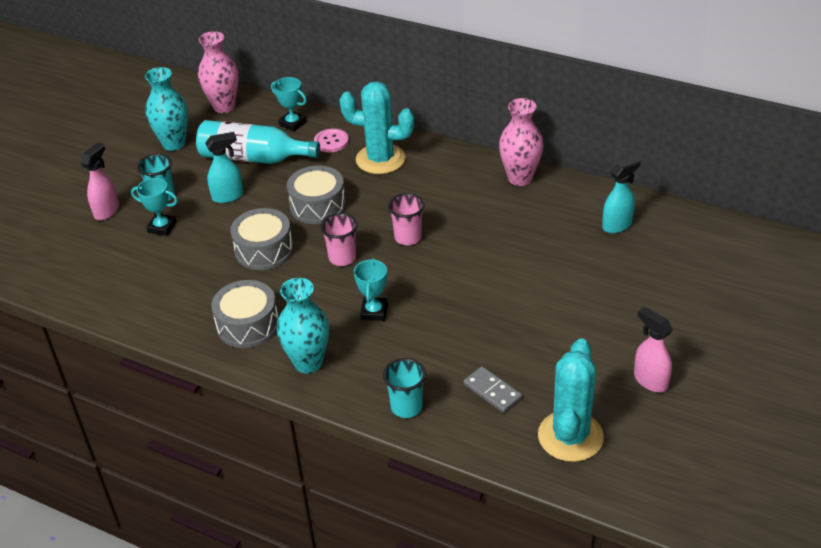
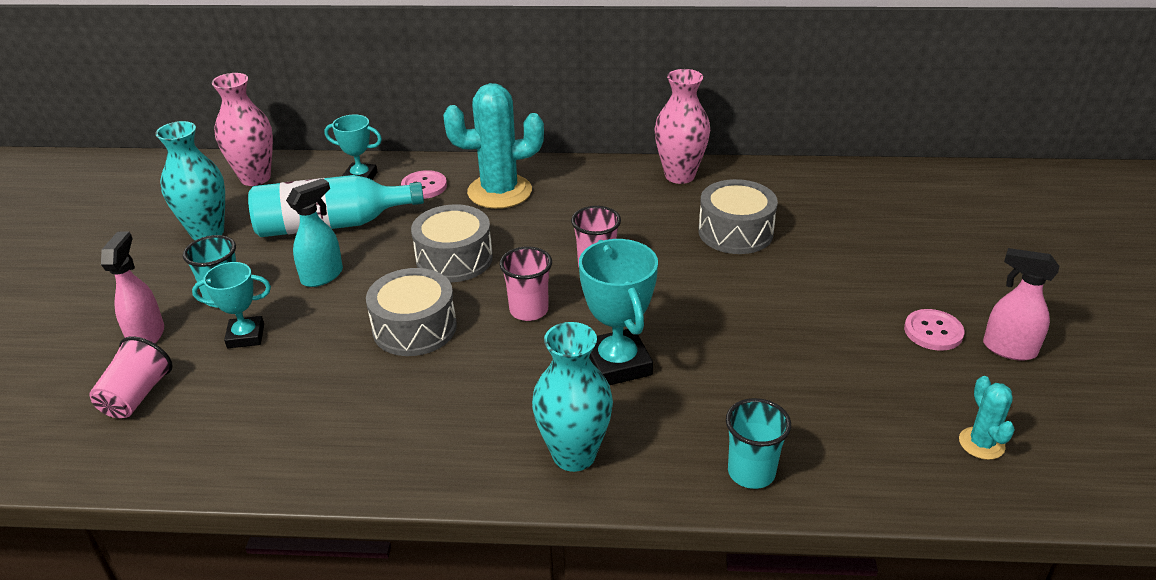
camera: 25 degrees left, 5 degrees down
(85, 250) = (137, 396): none -> pink cup
(248, 325) = (453, 430): grey drum -> grey drum (735, 232)
(374, 312) = (617, 364): turquoise trophy -> turquoise trophy, size x1.59
(492, 391) = (843, 418): grey domino -> none
(570, 436) = (981, 443): turquoise cactus -> turquoise cactus, size x0.48
(606, 352) = (933, 331): none -> pink button
(617, 225) = (825, 197): turquoise spray bottle -> none

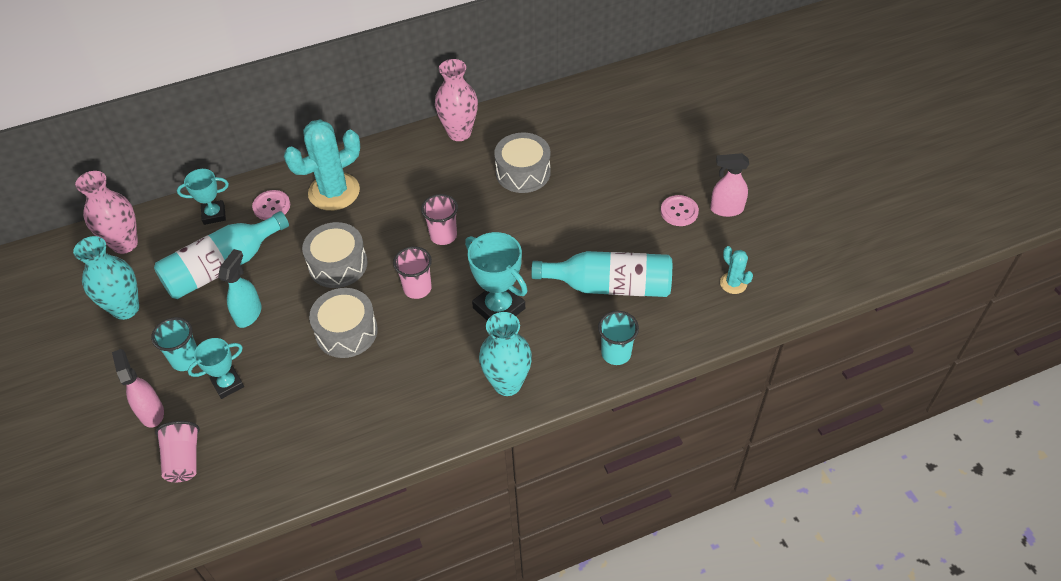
camera: 25 degrees left, 15 degrees up
(786, 387) = (609, 286): none -> turquoise bottle

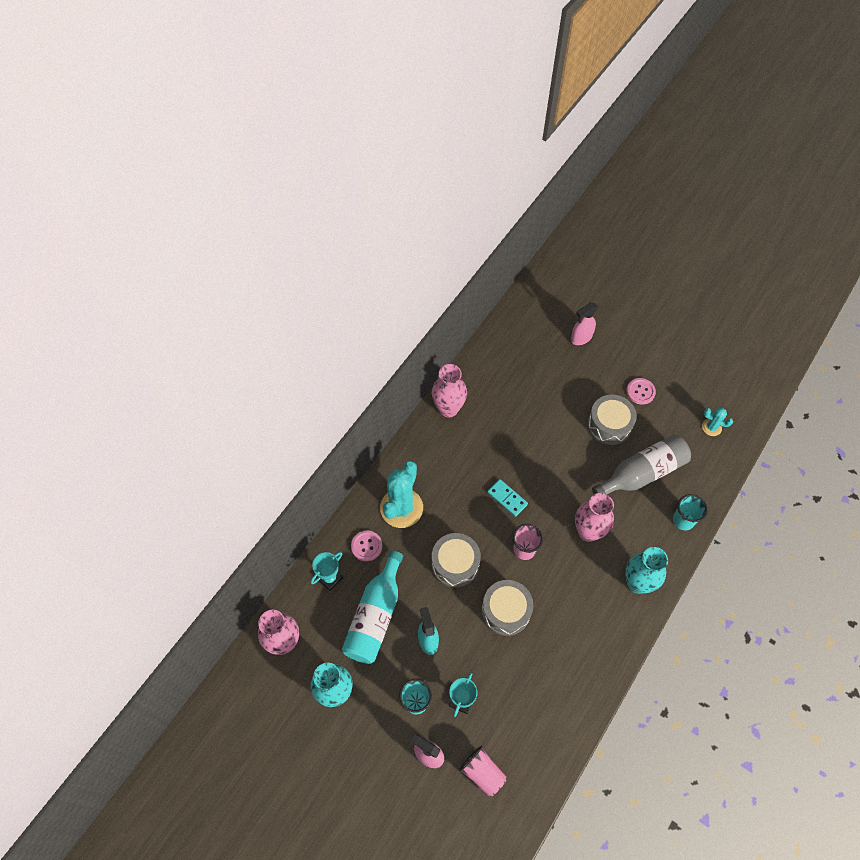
camera: 35 degrees left, 10 degrees up
(443, 235) = (507, 498): pink cup -> turquoise domino
(499, 308) = (588, 532): turquoise trophy -> pink vase
(523, 172) = (518, 417): grey drum -> grey drum (609, 425)
(609, 286) = (642, 473): turquoise bottle -> grey bottle
(726, 209) = (667, 373): pink spray bottle -> pink spray bottle (581, 338)

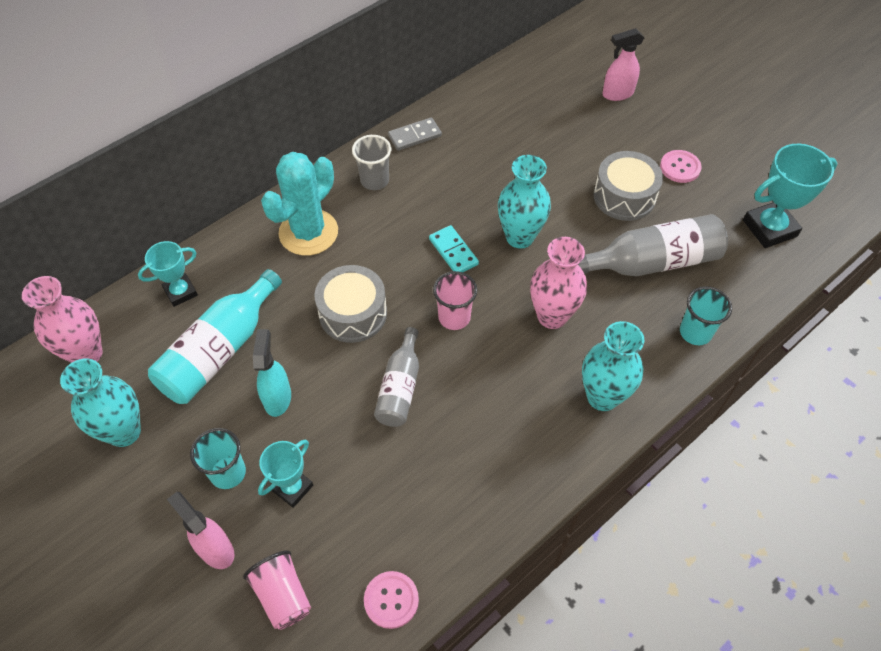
camera: 15 degrees right, 5 degrees down
(366, 546) = (244, 266): pink button -> pink button (391, 600)
(433, 453) = (374, 180): none -> grey cup
(448, 409) = (415, 136): pink vase -> grey domino
(506, 611) = (400, 387): grey drum -> grey bottle
(548, 475) = (520, 237): none -> turquoise vase
(711, 427) = (769, 228): turquoise cactus -> turquoise trophy

